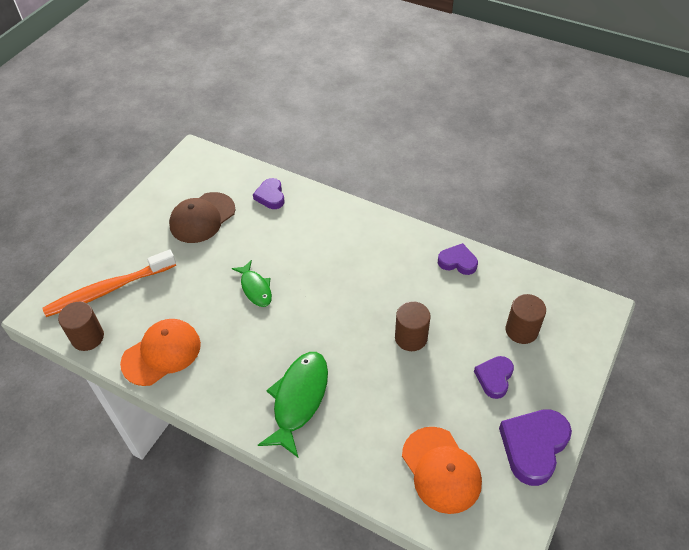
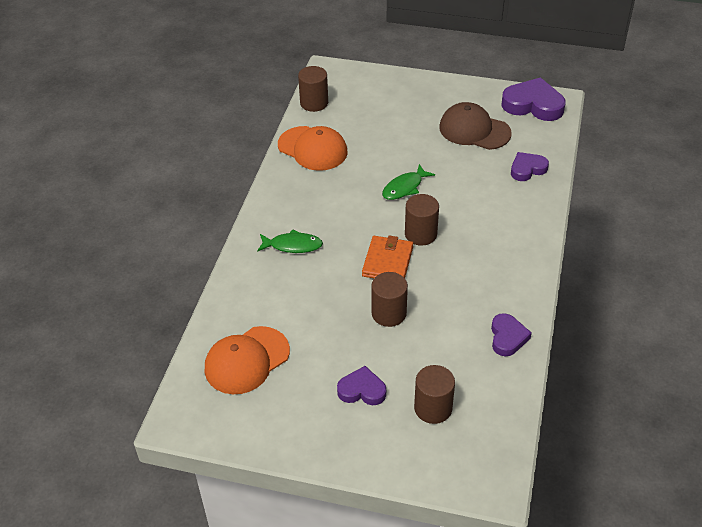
camera: 75 degrees right, 5 degrees down
(109, 289) = (366, 99): orange toothbrush -> none
(298, 399) = (293, 245): green fish -> green fish, size x0.60
(321, 291) = (420, 234): none -> brown cylinder
(347, 324) = (387, 261): none -> orange wallet
(533, 447) = (289, 433): purple heart -> purple heart (533, 105)

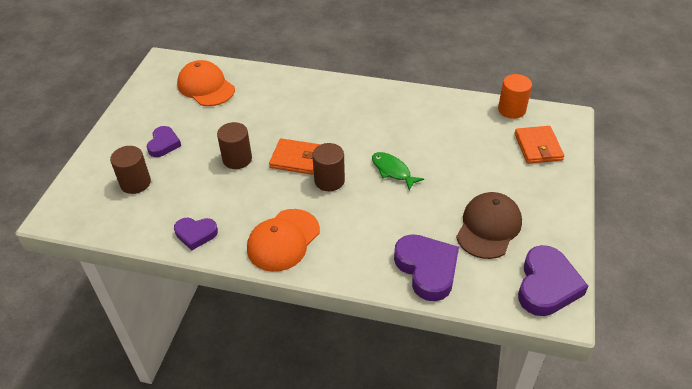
camera: 90 degrees right, 0 degrees up
(293, 245) = (319, 104): green fish -> none
(312, 149) = (443, 111): orange cap -> orange cap (283, 240)
(314, 103) = (511, 110): brown cylinder -> orange cylinder
(369, 92) = (538, 147): none -> orange wallet
(527, 169) = (427, 269): purple heart -> purple heart, size x1.66

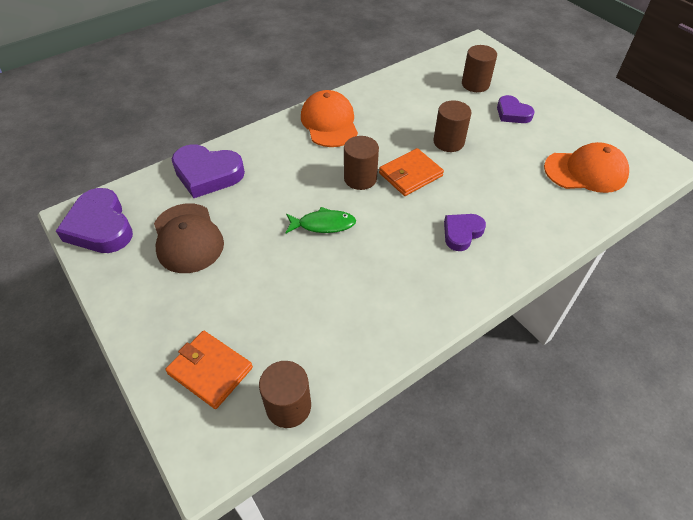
camera: 130 degrees right, 5 degrees up
(196, 234) = (386, 89): purple heart -> purple heart (461, 233)
(511, 110) = (288, 406): orange cylinder -> brown cylinder

